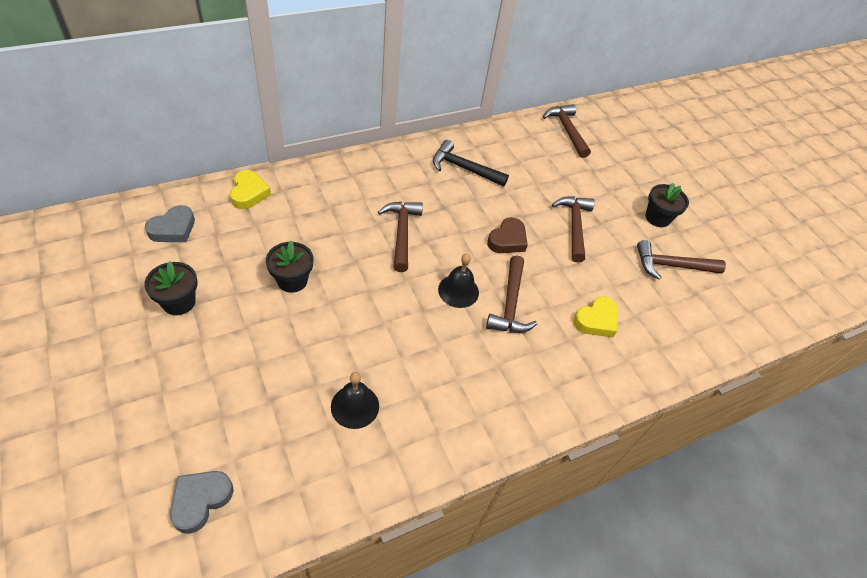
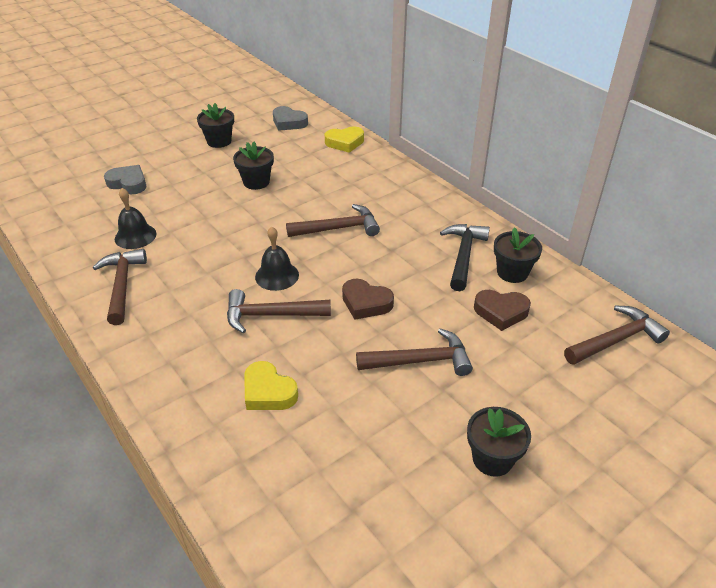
camera: 85 degrees right, 10 degrees down
(200, 500) = (58, 187): grey heart -> grey heart (128, 183)
(491, 150) = (512, 272): none -> black flower pot
(532, 171) = (501, 312): none -> brown heart
(672, 266) = (397, 478): brown hammer -> brown hammer (122, 285)

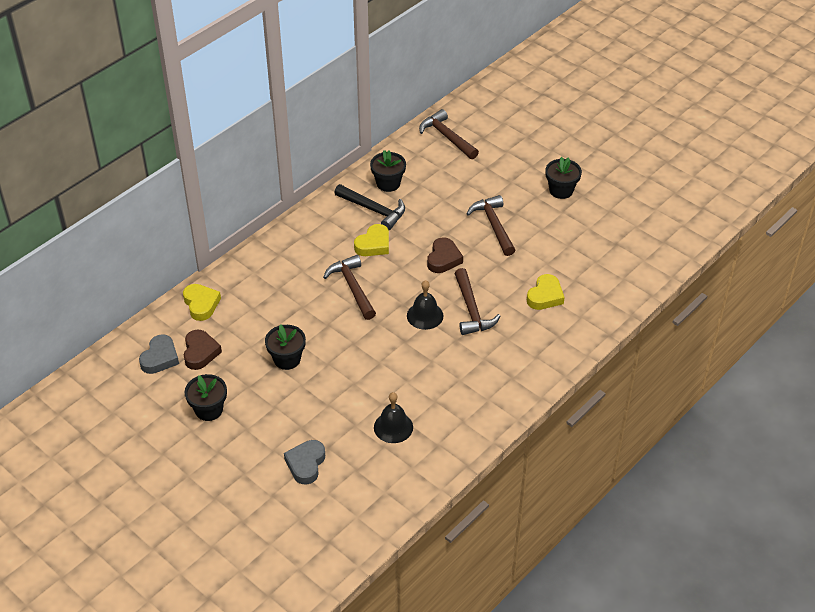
camera: 100 degrees left, 5 degrees up
(122, 285) = (462, 413): brown hammer -> none
(403, 250) = (373, 244): none -> yellow heart
(463, 256) = (373, 210): black hammer -> black hammer turned 150 degrees counterclockwise
(501, 312) = (434, 189): brown heart -> brown heart (200, 352)

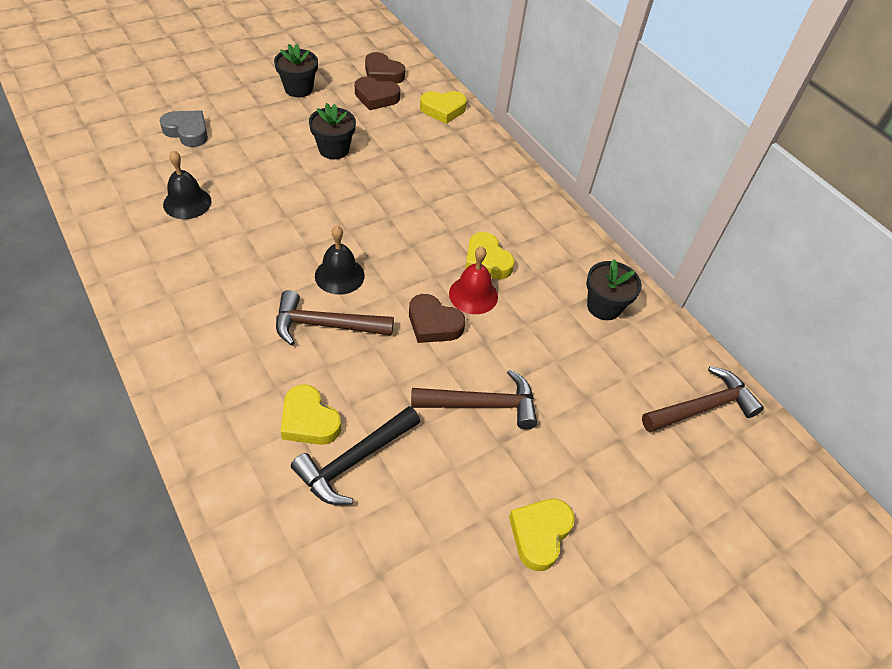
camera: 100 degrees right, 5 degrees up
(160, 358) = (382, 74): grey heart -> brown heart
(352, 288) = (417, 223): brown hammer -> none
(373, 210) = (553, 277): black hammer -> black hammer (355, 460)
(409, 245) = (473, 295): none -> red bell
(561, 190) = (540, 534): black flower pot -> yellow heart

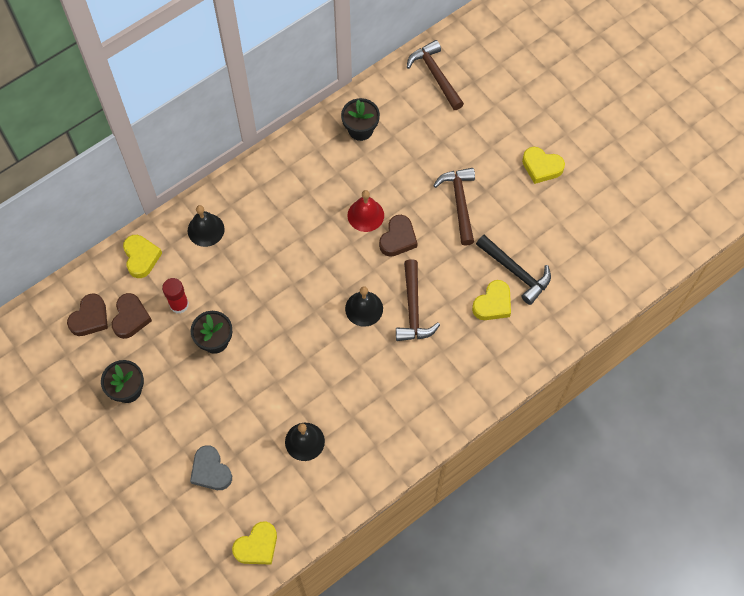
camera: 90 degrees left, 15 degrees up
(187, 132) = (211, 471): grey heart -> grey heart turned 60 degrees counterclockwise
(383, 129) = (179, 304): none -> red glue stick
(470, 156) = (206, 229): none -> black bell
(486, 261) = (329, 208): yellow heart -> yellow heart (257, 546)

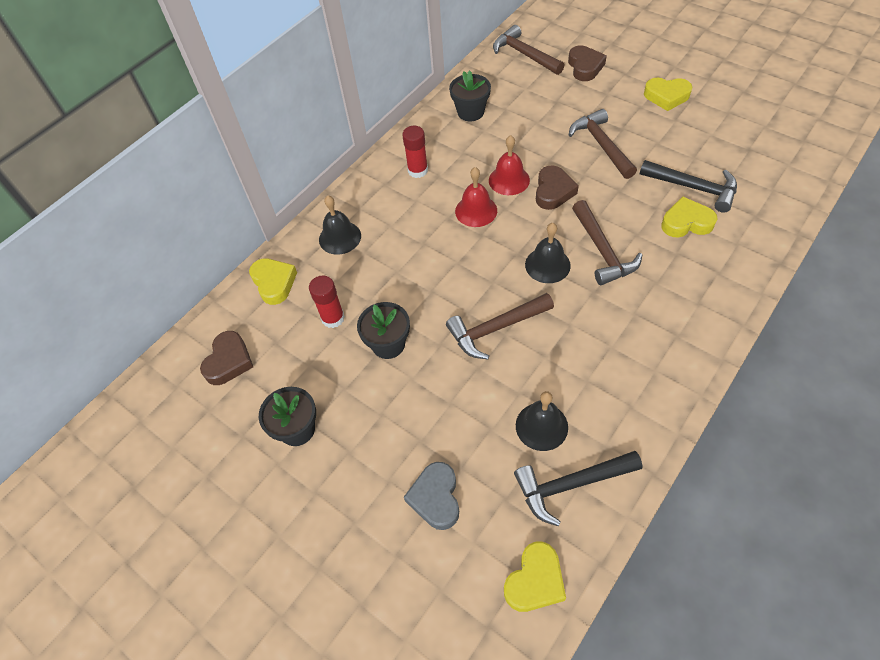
camera: 10 degrees left, 10 degrees down
(130, 318) = (279, 348): brown heart -> brown heart (585, 67)
(211, 471) = (435, 498): grey heart -> grey heart turned 45 degrees clockwise
(292, 180) = (418, 170): none -> red glue stick
(301, 353) = (496, 329): none -> brown hammer
(308, 490) = (571, 485): none -> black hammer
(326, 238) = (476, 211): none -> red bell
(493, 304) = (686, 222): yellow heart -> yellow heart turned 120 degrees counterclockwise

